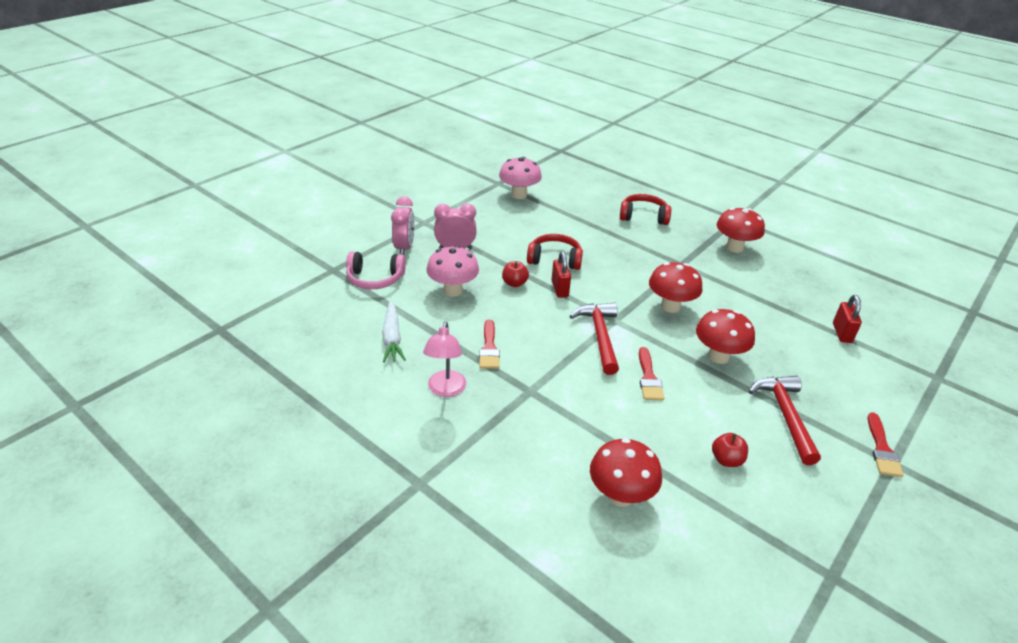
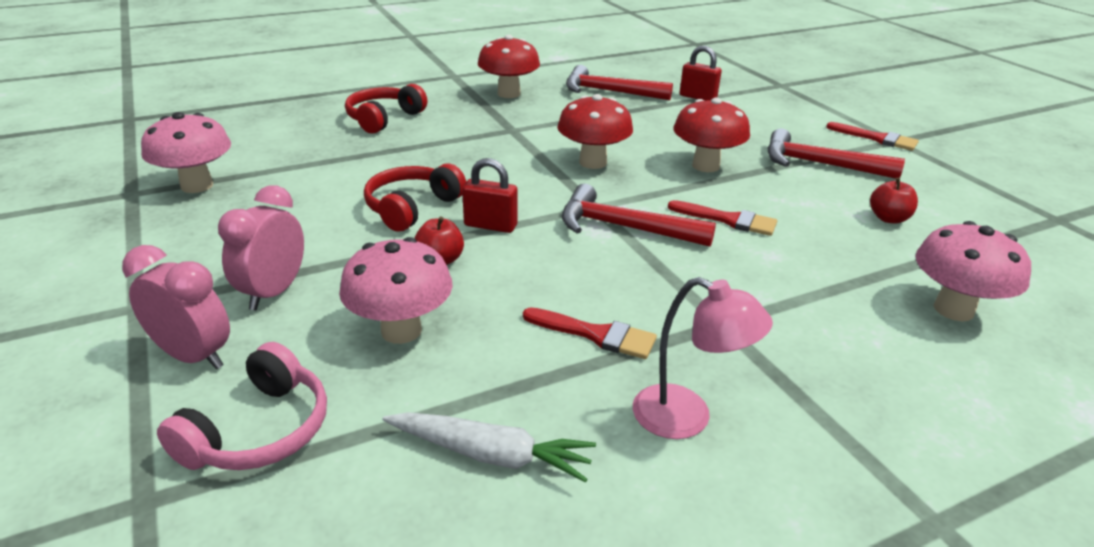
camera: 65 degrees left, 5 degrees down
(620, 495) = (953, 309): red mushroom -> pink mushroom
(794, 288) = (609, 92): none -> red hammer

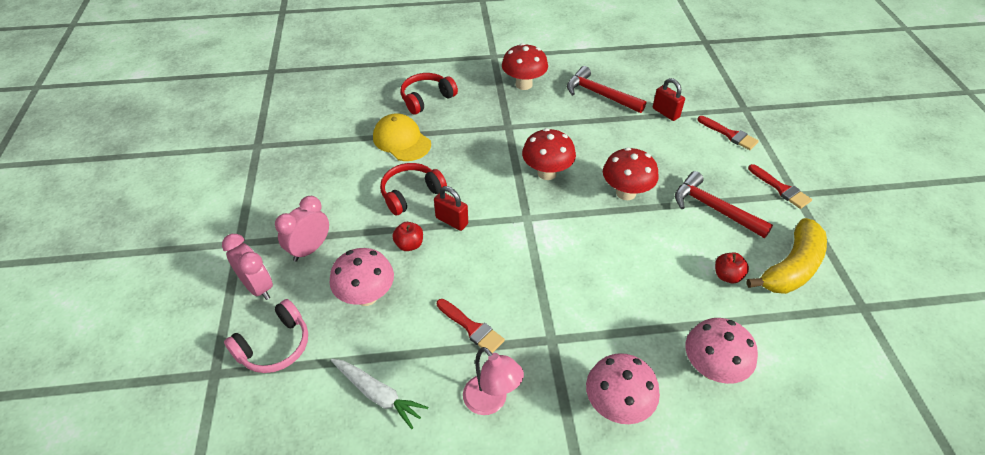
camera: 20 degrees right, 15 degrees up
(197, 186) = (294, 146): pink mushroom -> pink mushroom (617, 405)
(368, 159) = (401, 140): none -> yellow cap
(623, 227) = (535, 242): red hammer -> none
(728, 220) = (609, 251): red brush -> red brush (730, 134)
(951, 199) = (791, 268): none -> yellow banana

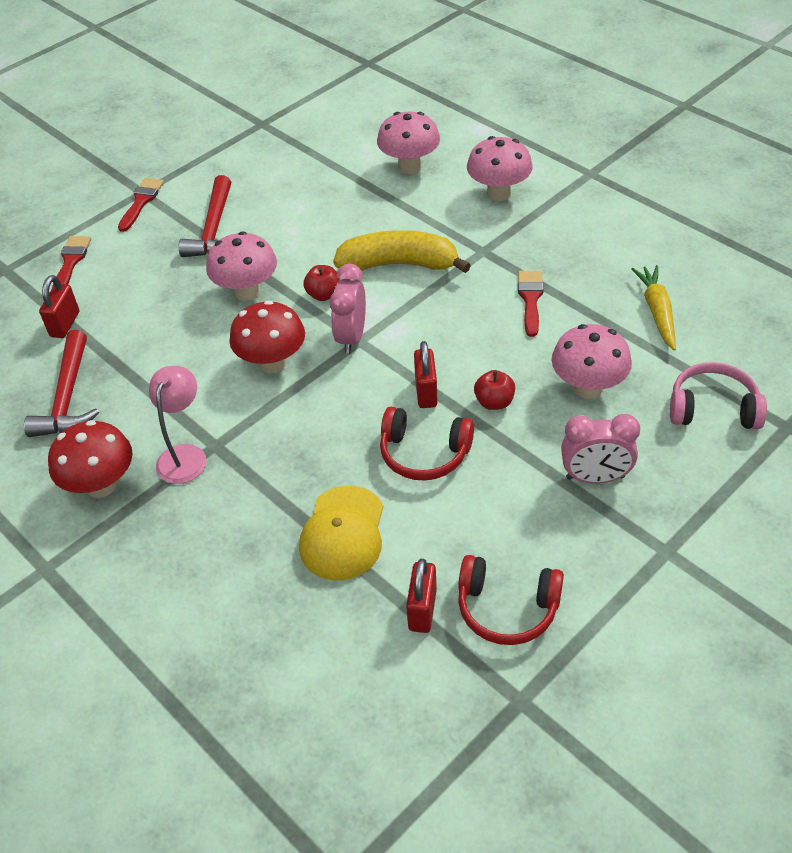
camera: 125 degrees left, 0 degrees up
(258, 287) = (685, 478): pink clock -> pink clock (351, 337)
(332, 142) = (422, 610): none -> red padlock
(378, 394) = (657, 312): white carrot -> yellow carrot
(427, 99) = (227, 573): red headphones -> red headphones (507, 608)
(491, 402) = (578, 251): pink lamp -> pink lamp (185, 455)
(626, 193) = (247, 292): red mushroom -> pink mushroom
(727, 276) = (299, 192): red apple -> red apple (324, 295)
(791, 268) = (252, 165): yellow banana -> yellow banana (399, 264)

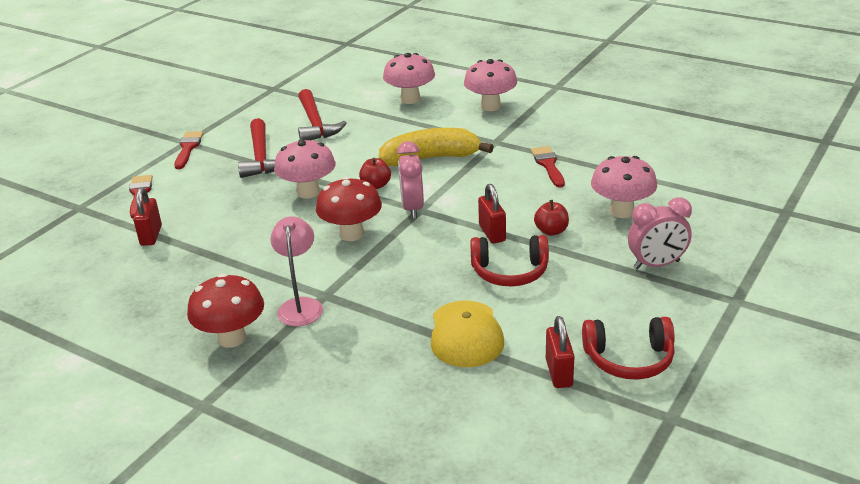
camera: 15 degrees left, 15 degrees down
(68, 397) = (174, 284): red hammer -> red hammer (315, 124)
(657, 312) = (651, 159): yellow carrot -> none
(713, 409) = (725, 209): pink headphones -> none

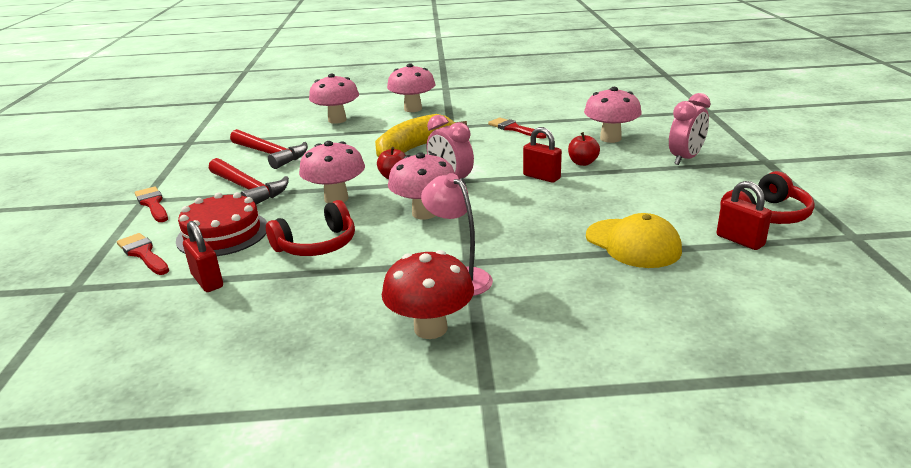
camera: 35 degrees left, 5 degrees down
(201, 196) = (222, 234): none -> red cake
(351, 234) = (424, 213): red mushroom -> pink mushroom
(510, 272) = (595, 195): red headphones -> red headphones (317, 245)

